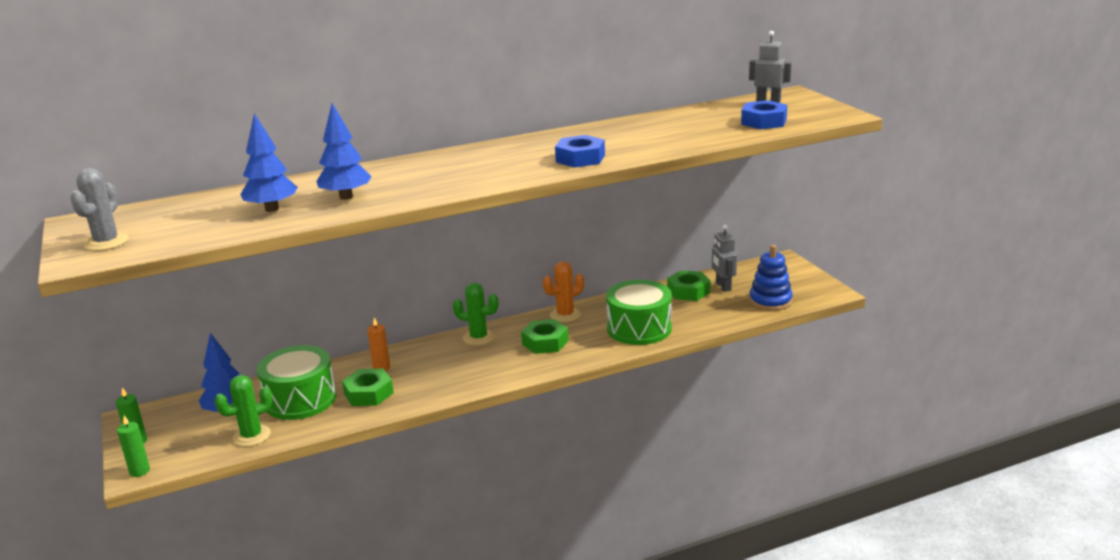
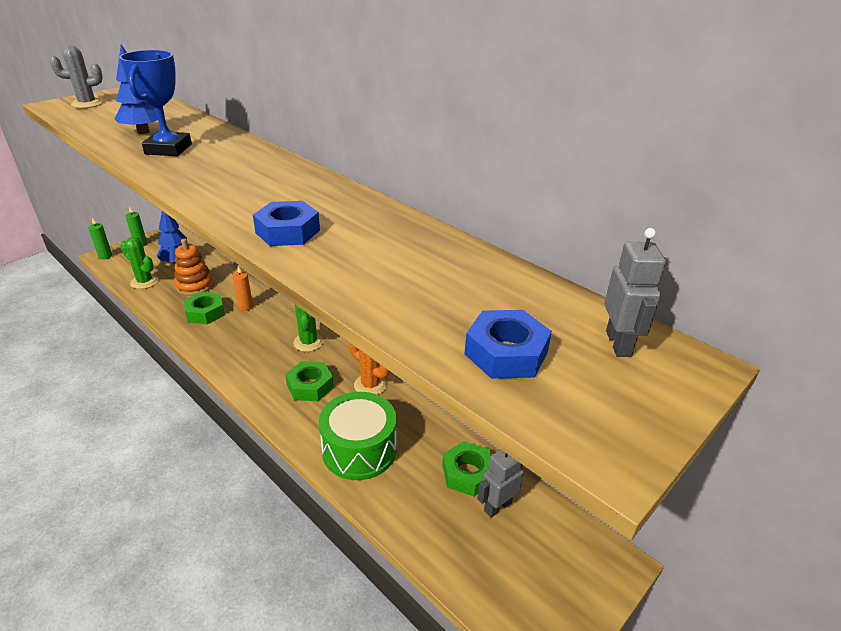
camera: 65 degrees right, 10 degrees up
(300, 399) = (195, 285): green drum -> orange stacking toy
(346, 197) = (168, 149): blue tree -> blue trophy
(770, 301) = (481, 571): blue stacking toy -> none

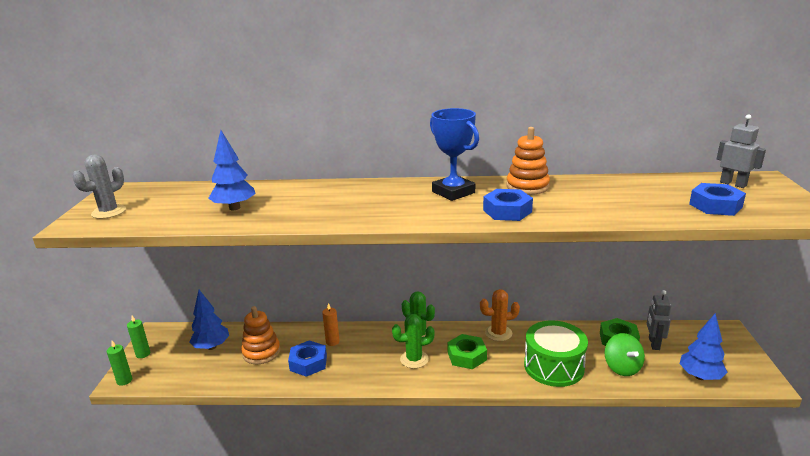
camera: 40 degrees left, 10 degrees down
(144, 282) = (209, 375): green cactus -> green cactus (414, 359)
(168, 149) = (293, 208): blue trophy -> blue trophy (453, 192)
(205, 313) = (308, 363): green nut -> blue nut
(375, 218) = (527, 186): none -> orange stacking toy
(417, 502) = (622, 367): none -> green spinning top
(480, 580) = (700, 376): none -> blue tree

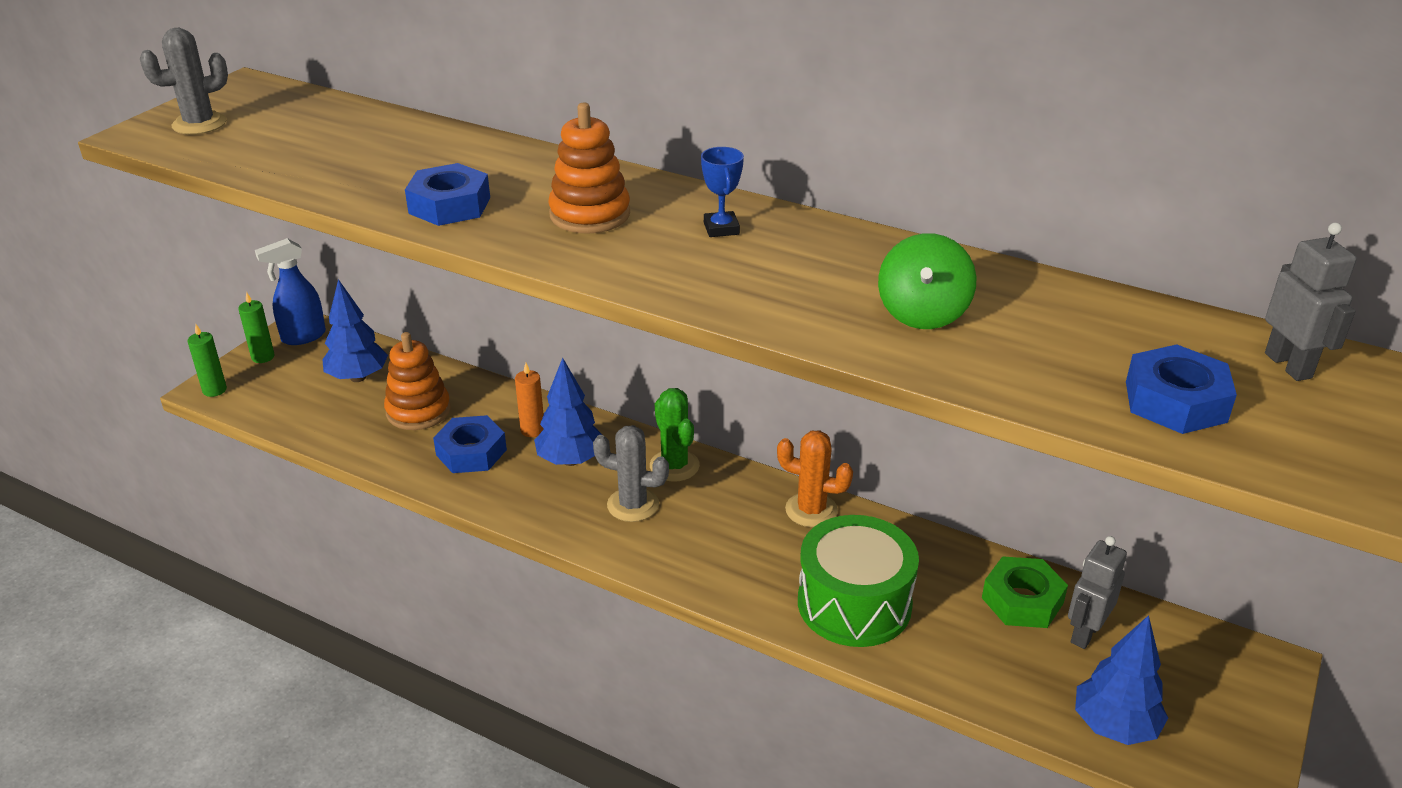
camera: 25 degrees right, 10 degrees up
(160, 336) = (303, 337): none -> blue spray bottle
(234, 208) = (364, 164): blue tree -> blue tree (570, 460)
(414, 359) = (633, 505): green cactus -> grey cactus
(453, 192) = (721, 228): blue trophy -> blue trophy, size x0.52
(466, 356) = (722, 530): green nut -> none
(507, 211) = (765, 294): blue nut -> blue nut (450, 205)
(527, 186) = (864, 253): orange stacking toy -> orange stacking toy (590, 214)
(622, 367) = (977, 653): green spinning top -> green spinning top (922, 314)

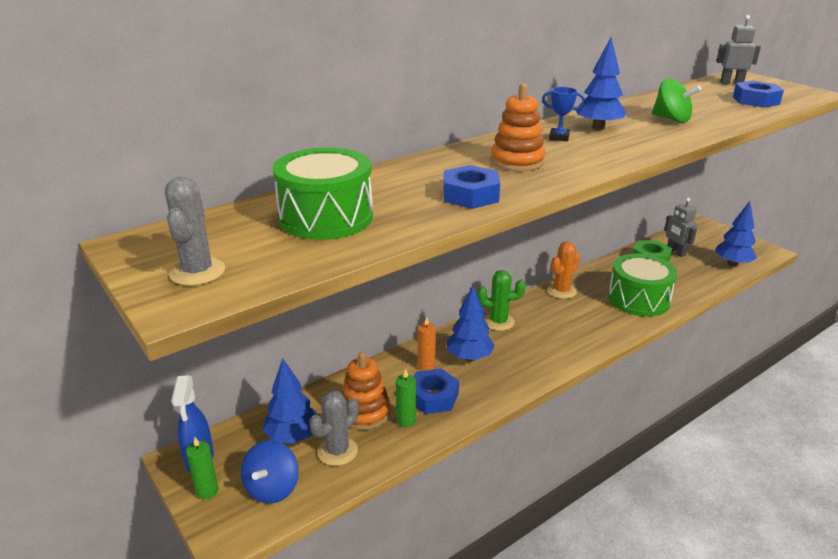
camera: 65 degrees left, 5 degrees down
(214, 390) = (232, 533): green candle -> green candle (406, 420)
(278, 391) = (272, 488): none -> blue spinning top
(342, 145) = (326, 217): none -> green drum
(633, 505) = (527, 345): grey cactus -> grey cactus (337, 451)
(800, 253) = (598, 128): none -> blue tree

